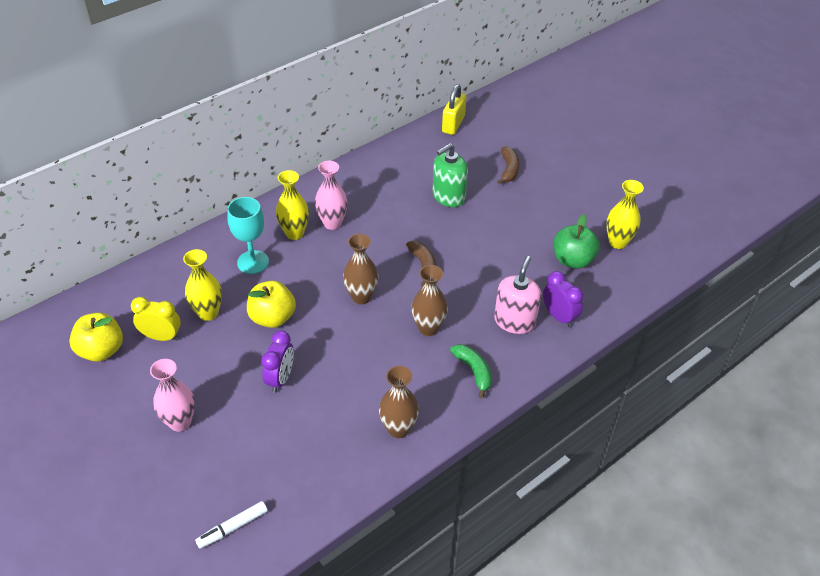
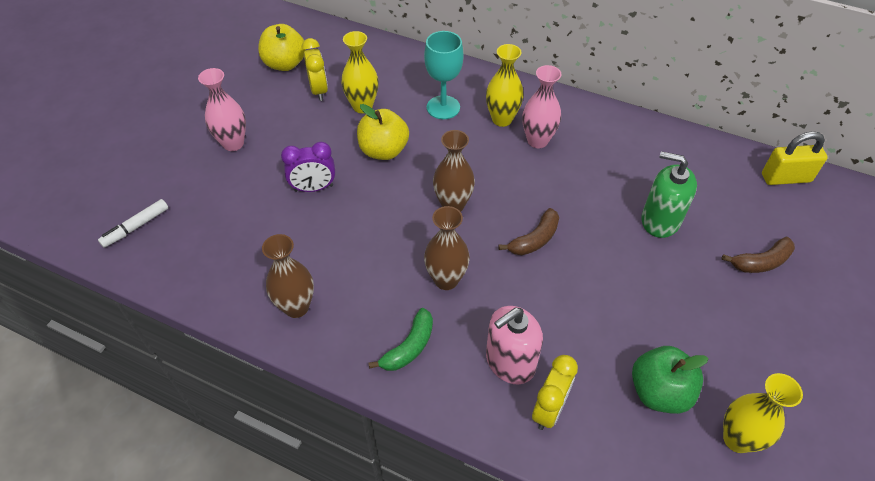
camera: 65 degrees right, 5 degrees up
(233, 528) = (136, 227): white marker -> white marker turned 75 degrees counterclockwise
(514, 321) = (510, 361): pink soap dispenser -> pink soap dispenser turned 150 degrees clockwise
(559, 316) = (549, 409): purple clock -> yellow clock

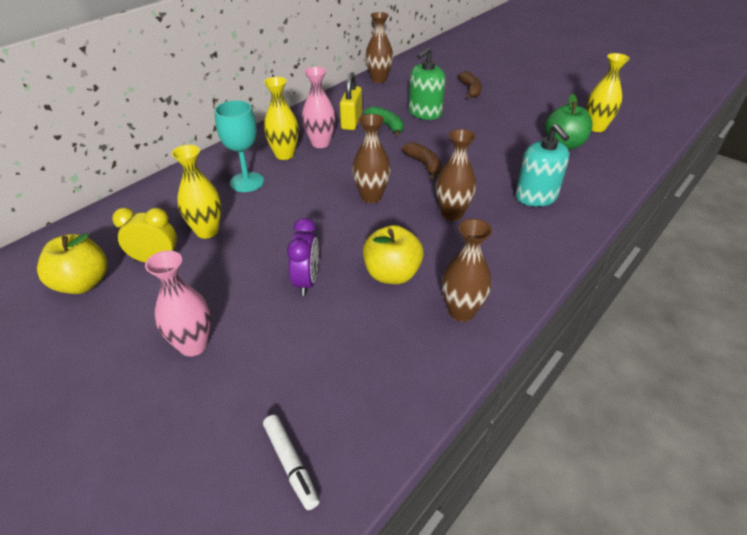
camera: 75 degrees left, 10 degrees down
(383, 151) = (281, 226): yellow apple -> yellow apple (392, 274)
(409, 347) = (517, 245): green banana -> green banana (386, 125)
(510, 361) = (536, 197): pink soap dispenser -> turquoise soap dispenser
(549, 409) = (577, 188): yellow clock -> none
(725, 157) = (379, 79): none -> brown vase
(786, 178) = (406, 67): yellow padlock -> yellow padlock (351, 121)

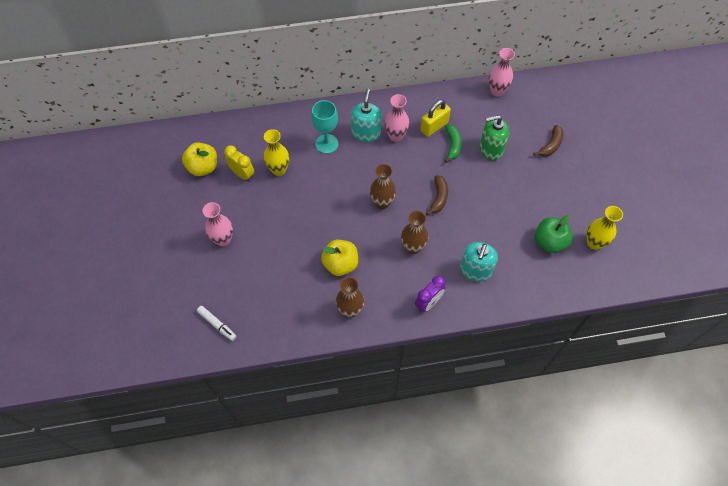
camera: 40 degrees right, 20 degrees up
(284, 155) = (366, 133): yellow vase -> turquoise soap dispenser
(291, 464) = (217, 324): white marker -> white marker turned 60 degrees counterclockwise
(306, 281) = (297, 239): purple clock -> purple clock (428, 303)
(379, 79) = (497, 91): brown vase -> pink vase

